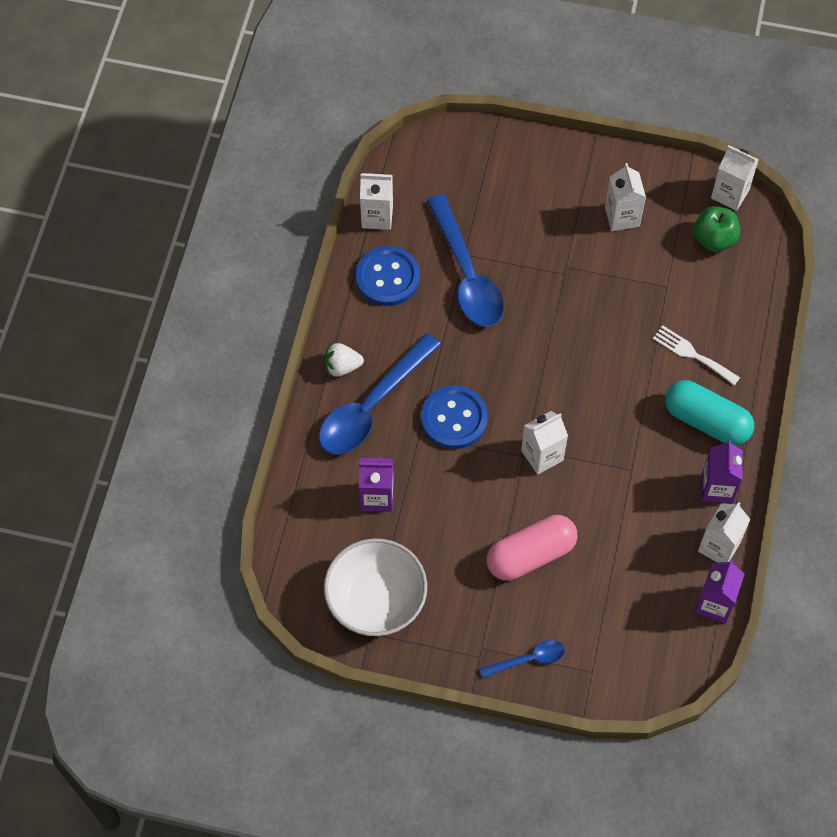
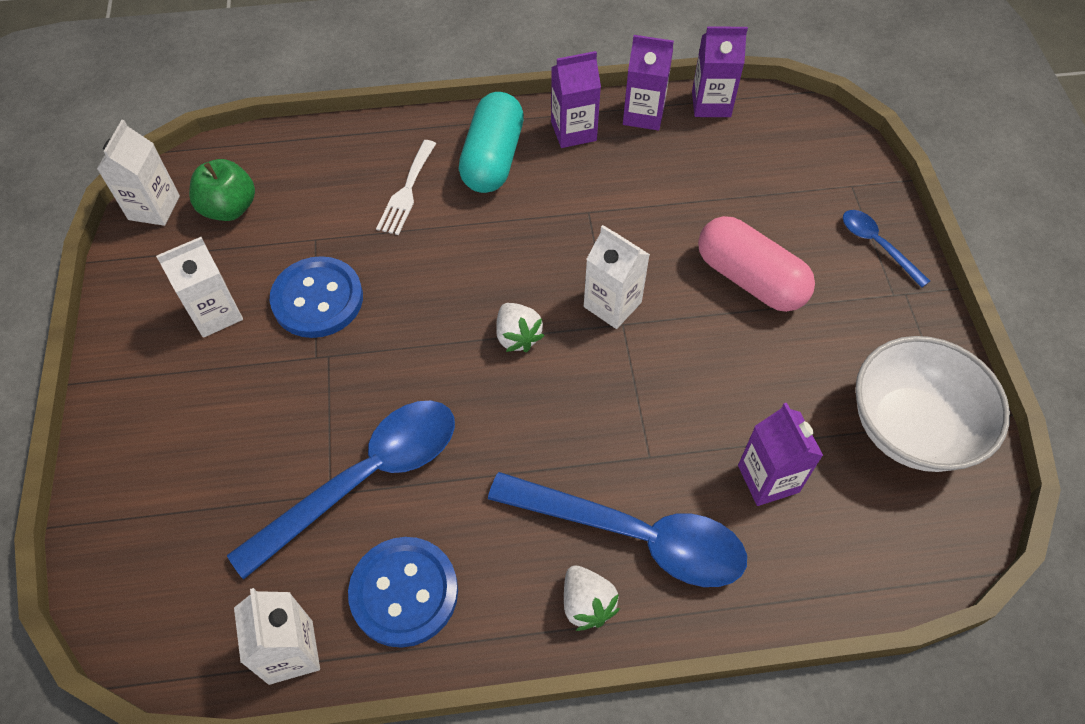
camera: 110 degrees left, 5 degrees down
(454, 418) = (605, 421): blue button -> blue button (317, 299)
(538, 388) = (517, 336): none -> white strawberry
(719, 547) = (643, 115): white carton -> purple carton

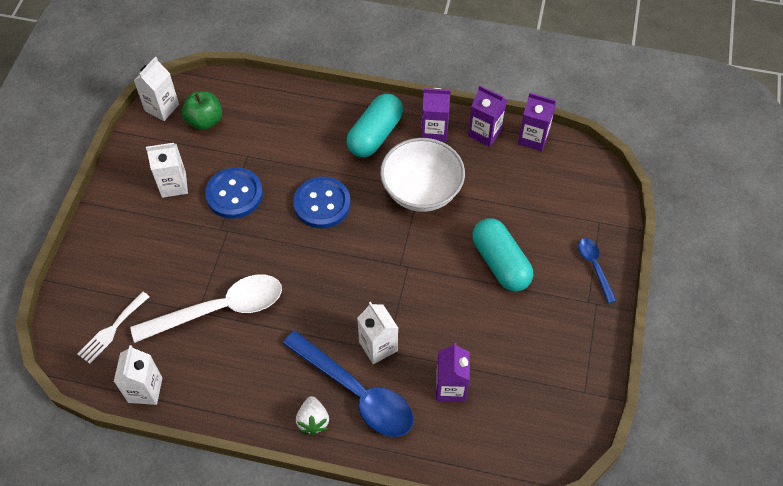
camera: 20 degrees right, 0 degrees up
(364, 479) = (219, 309): blue spoon -> white spoon
(404, 592) = (216, 379): blue button -> blue button (322, 204)
(406, 191) = (313, 141): white fork -> white fork (112, 330)
(517, 336) = (341, 254): white strawberry -> none
(612, 304) = (407, 252): white carton -> white carton (378, 346)
(750, 279) = (500, 263): pink capsule -> turquoise capsule
(910, 428) = (553, 387): white bowl -> white bowl (421, 191)

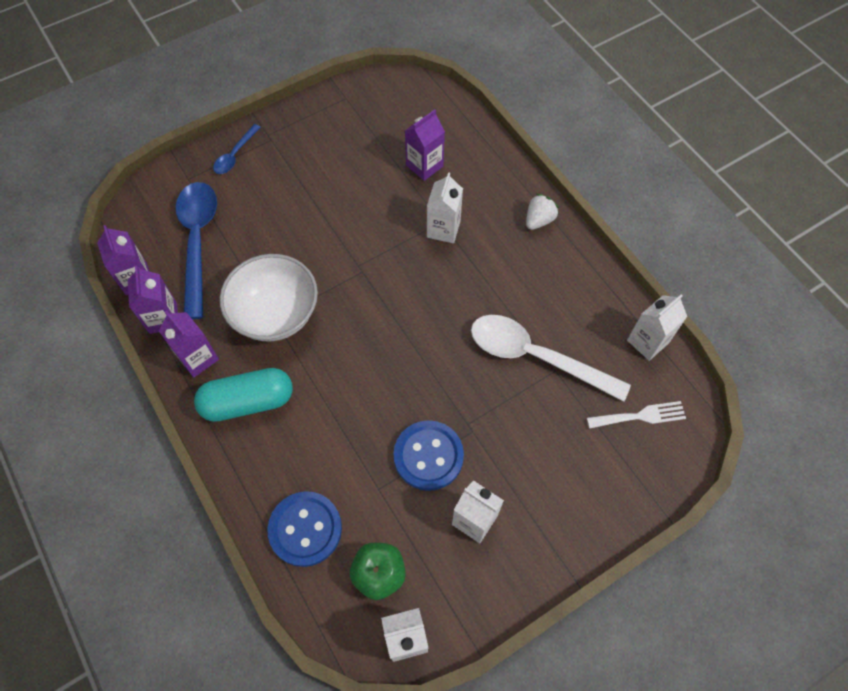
camera: 135 degrees left, 5 degrees up
(322, 204) = (364, 376): blue button -> blue button (305, 529)
(356, 392) = (491, 213): blue spoon -> blue spoon (198, 242)
(500, 263) = (291, 210): turquoise capsule -> none

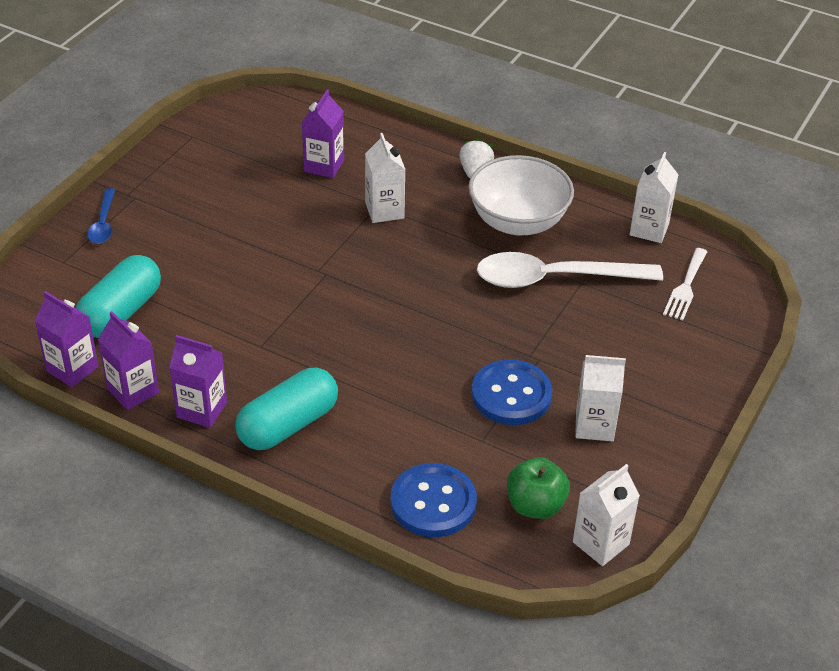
camera: 30 degrees left, 20 degrees down
(198, 242) = (121, 312): blue spoon -> turquoise capsule
(275, 314) = (260, 341): white bowl -> white bowl (518, 222)
(640, 416) = (685, 287): white fork -> white fork turned 150 degrees clockwise

